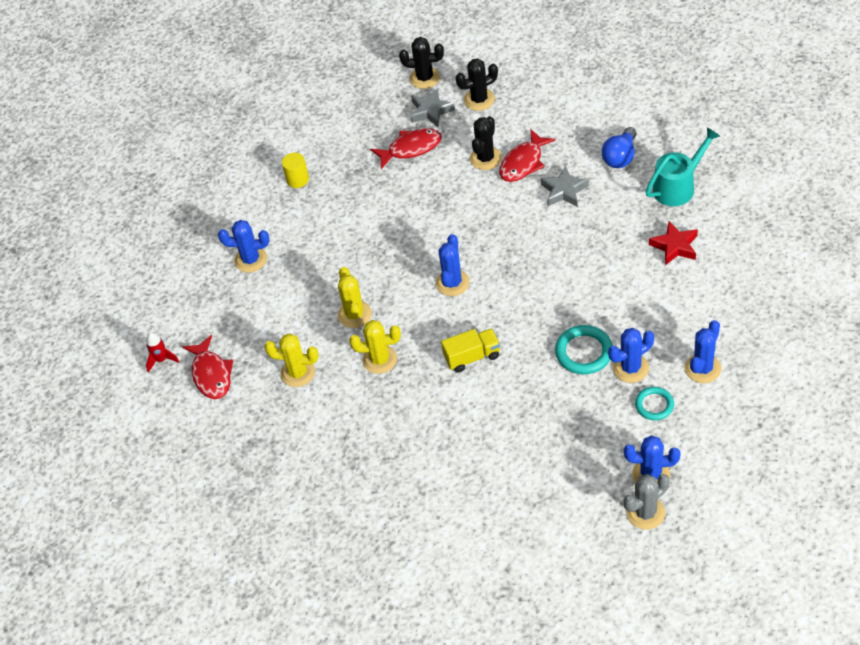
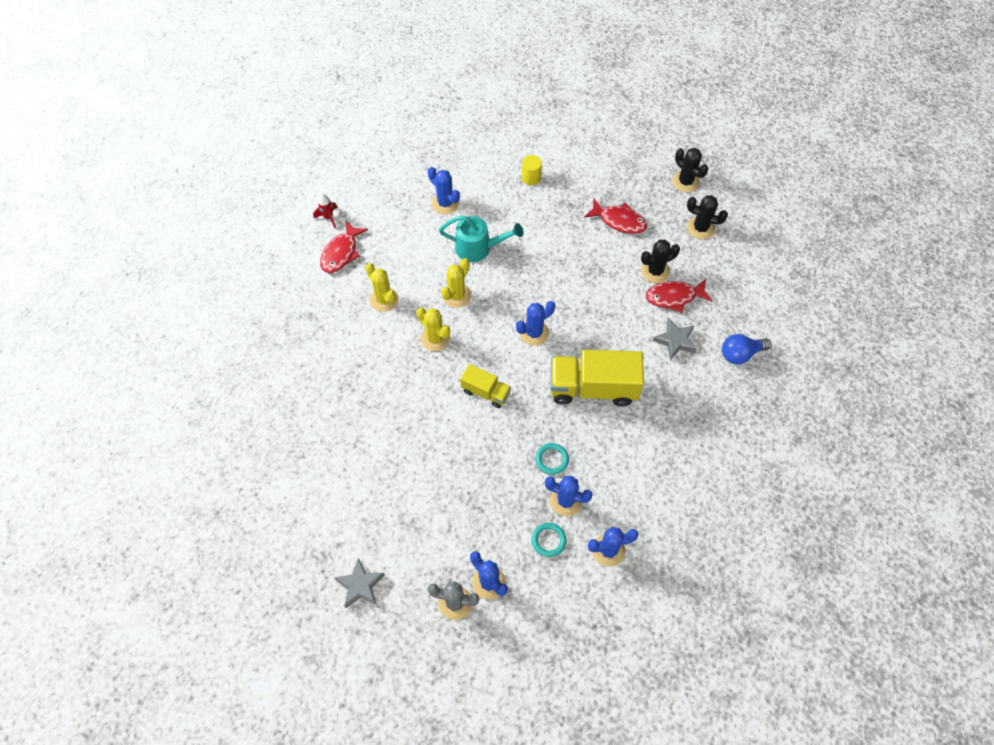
camera: 40 degrees right, 10 degrees up
(431, 111) = (661, 207): grey star -> grey star (360, 585)
(547, 277) = (593, 388): none -> yellow truck
(584, 352) = (552, 459): turquoise ring -> turquoise ring, size x0.65
(675, 246) = (697, 450): red star -> none
(678, 186) = (752, 412): turquoise watering can -> turquoise watering can (479, 248)

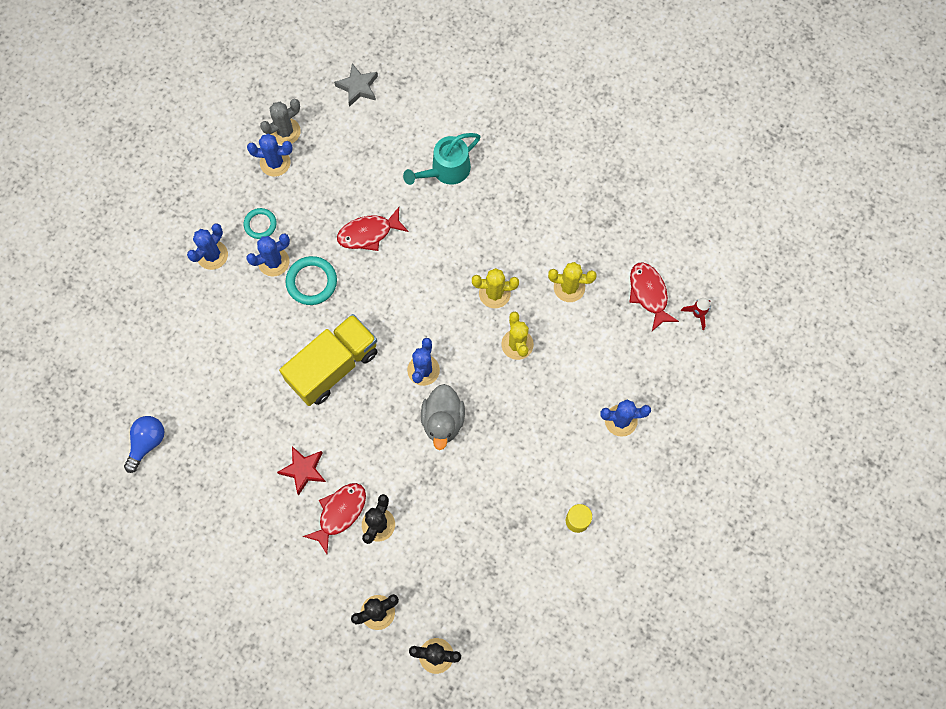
camera: 135 degrees right, 10 degrees up
(479, 248) = (546, 404): turquoise watering can -> turquoise watering can (445, 171)
(485, 392) = (411, 287): yellow truck -> none
(552, 459) = (311, 282): turquoise ring -> turquoise ring, size x1.54
(553, 293) = (443, 421): none -> grey duck
(619, 221) = (456, 549): red fish -> red fish (368, 233)
(675, 341) = (303, 470): grey star -> red star
(740, 354) = (240, 508): blue light bulb -> blue light bulb (147, 443)

